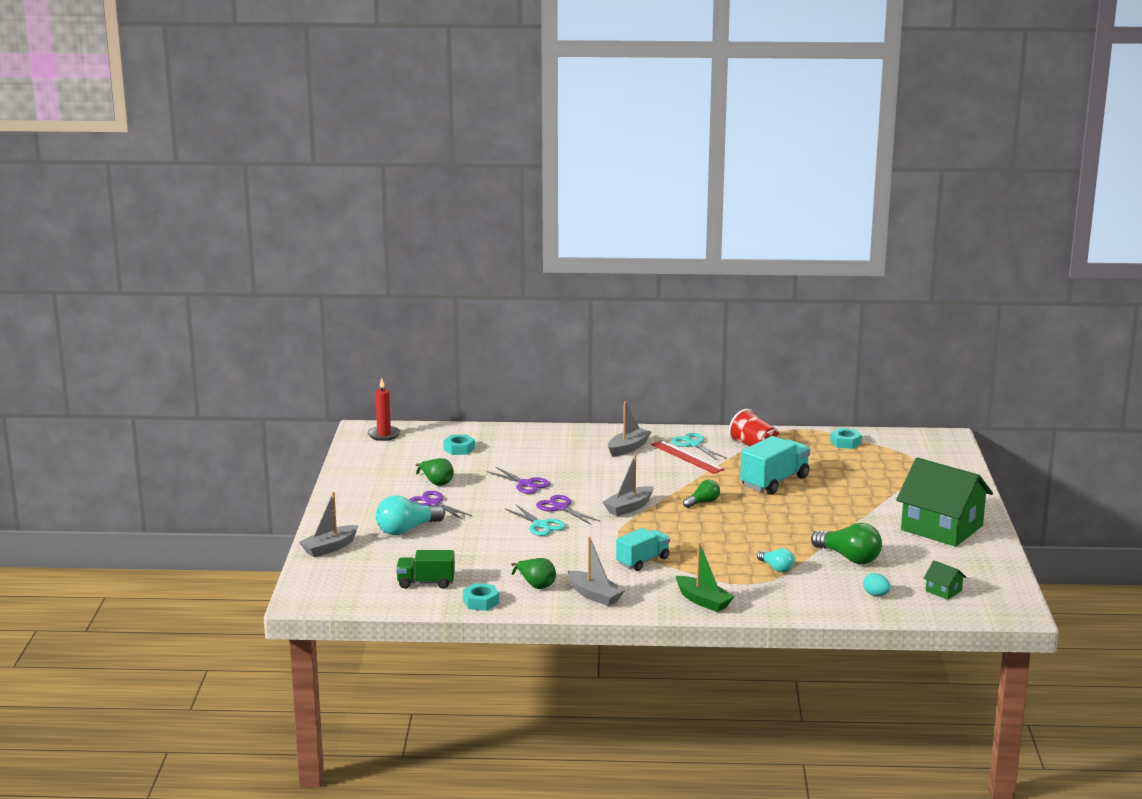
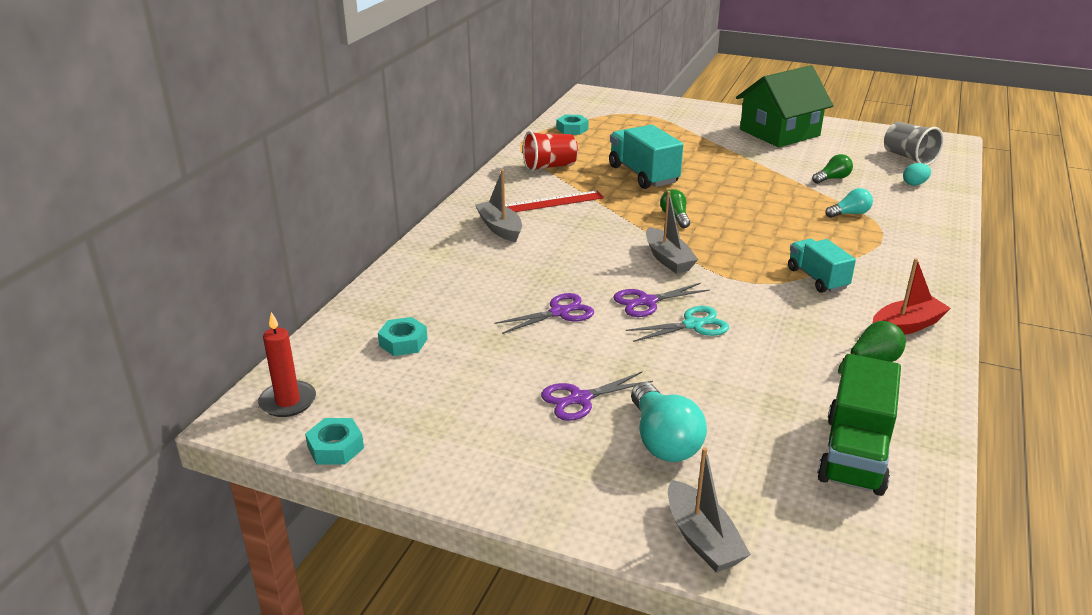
camera: 70 degrees left, 10 degrees up
(426, 583) = (854, 454): green truck -> green truck, size x1.51
(436, 482) = (508, 383): green pear -> none
(481, 602) = (922, 415): turquoise nut -> turquoise nut (335, 447)
(594, 595) = (907, 326): grey boat -> red boat
(693, 444) = (519, 193): turquoise scissors -> none
(703, 601) = (925, 265): green boat -> none
(849, 557) = (832, 179): green light bulb -> green light bulb, size x0.59
(943, 591) = (908, 158): green house -> grey cup

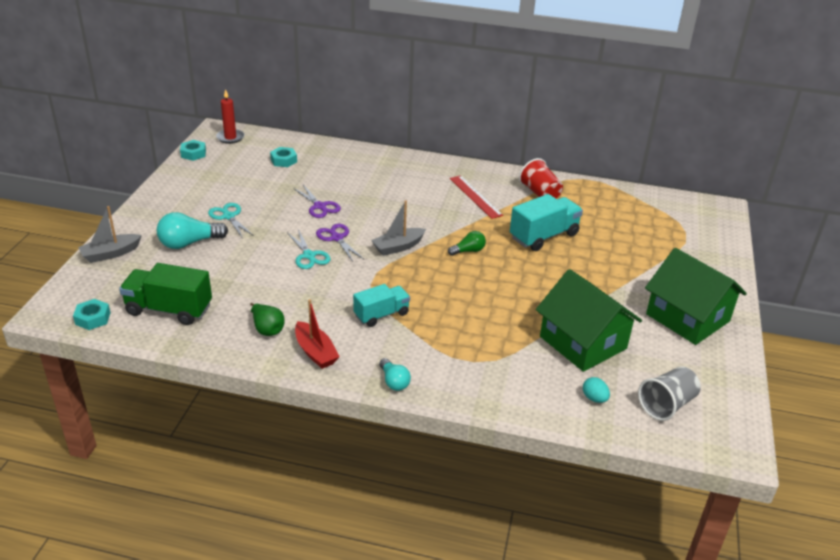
camera: 80 degrees right, 5 degrees up
(500, 228) = (428, 179): grey boat -> none
(572, 129) = (625, 200): turquoise nut -> turquoise nut (93, 318)
(580, 399) = (228, 216): purple scissors -> turquoise scissors
(832, 179) = (583, 342): green light bulb -> green house
(849, 214) = (506, 345): turquoise light bulb -> turquoise light bulb (394, 381)

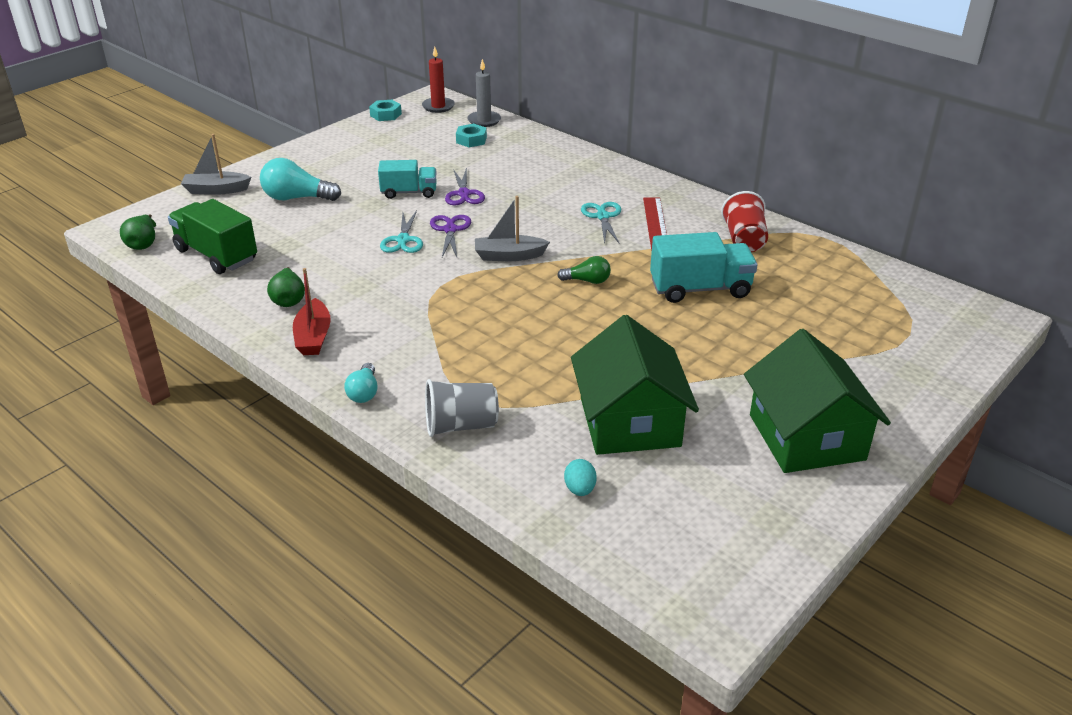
camera: 30 degrees right, 0 degrees up
(93, 318) = (143, 244): turquoise nut -> green pear
(228, 216) = (360, 182): turquoise scissors -> turquoise scissors (602, 217)
(278, 142) = (484, 120): none -> grey candle
(381, 315) = (420, 320): turquoise truck -> turquoise truck (409, 192)
(666, 405) = (669, 530): grey cup -> grey cup (461, 425)

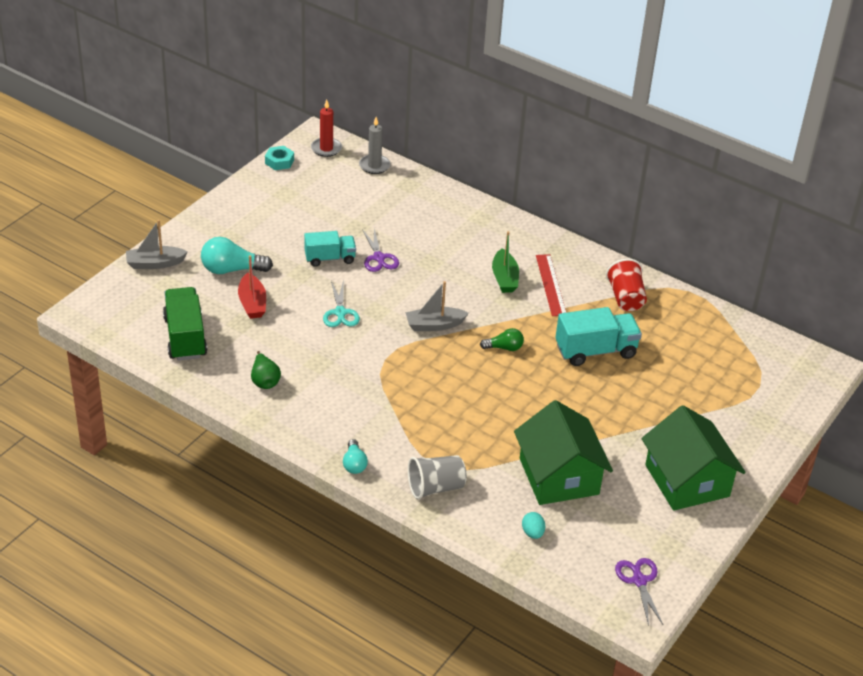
camera: 10 degrees left, 5 degrees up
(143, 244) = (115, 328): green pear -> none
(216, 255) = (185, 337): green truck -> green truck turned 45 degrees clockwise
(313, 337) = (297, 415): red boat -> red boat (252, 303)
(450, 230) = (378, 299): purple scissors -> purple scissors (639, 581)
(471, 140) = (369, 191): turquoise nut -> none
(602, 217) = (504, 278): turquoise scissors -> green boat

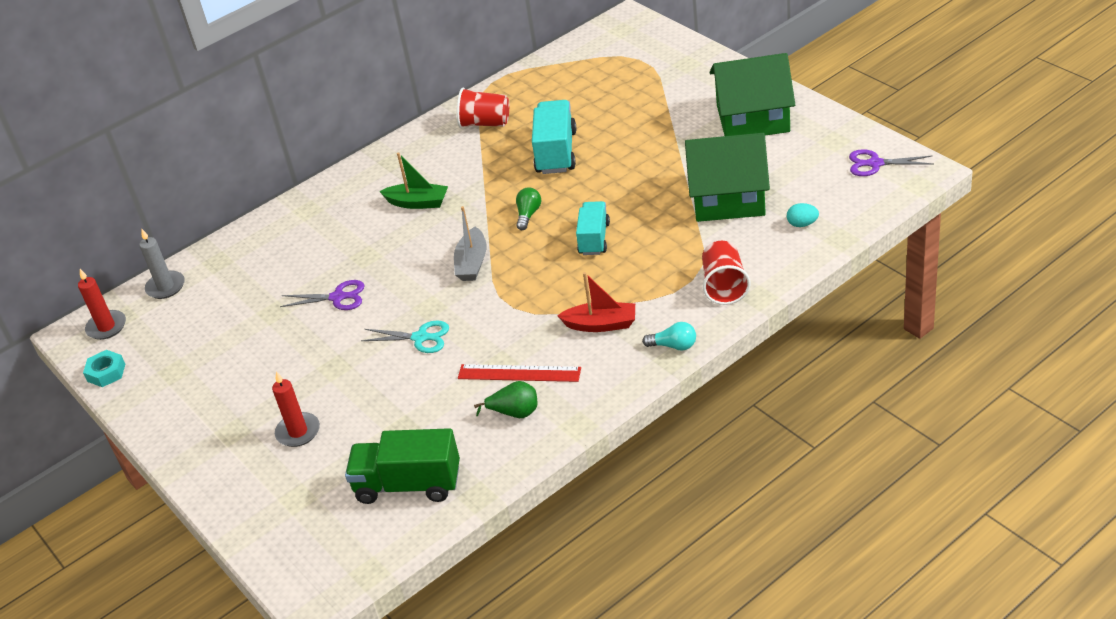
camera: 65 degrees left, 0 degrees up
(155, 263) = (249, 510): grey boat -> none
(232, 270) = (298, 432): turquoise light bulb -> red candle
(252, 303) = (371, 416): red boat -> red boat (601, 324)
(330, 258) = (319, 339): turquoise truck -> turquoise truck (594, 239)
(435, 487) = (724, 286): grey cup -> red cup
(550, 285) = (443, 171): red ruler -> red ruler (519, 373)

